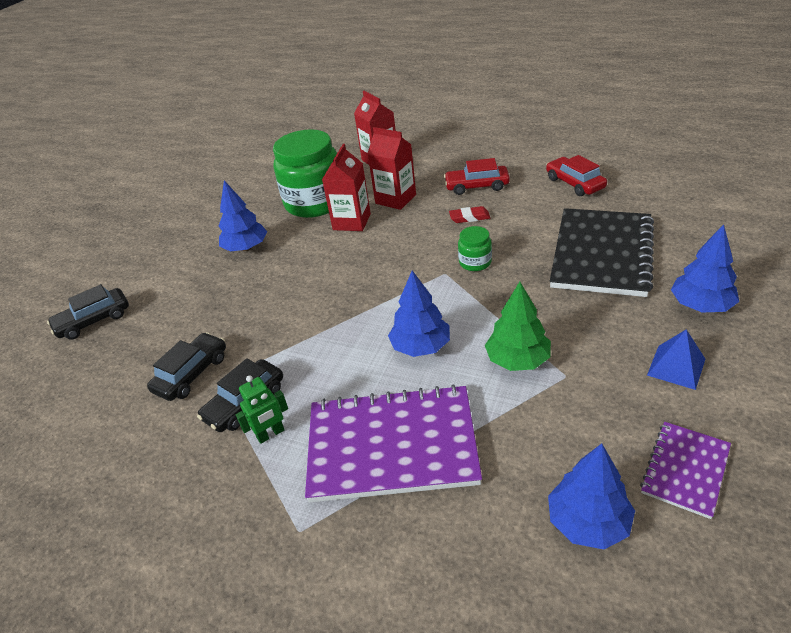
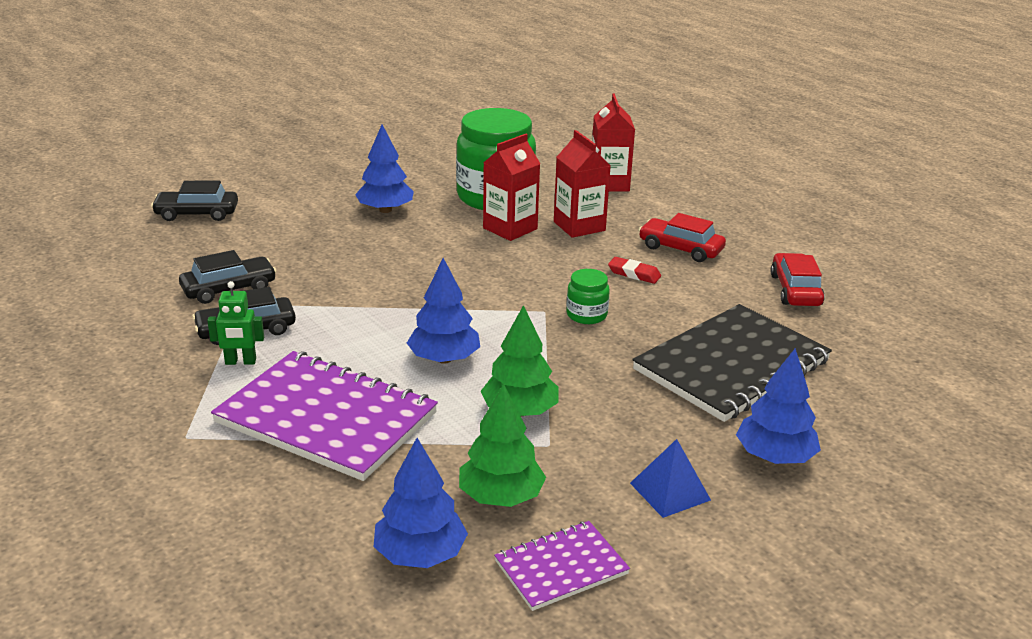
camera: 25 degrees right, 10 degrees down
(584, 437) = (501, 497): none -> green tree

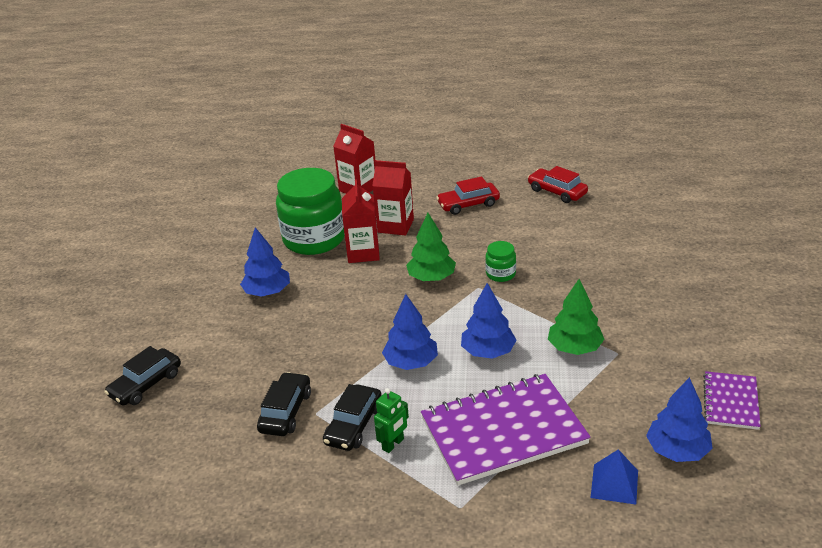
camera: 45 degrees left, 5 degrees up
(501, 497) = (650, 394): green tree -> green tree (431, 277)
(634, 274) = (476, 234): red eraser -> none
(670, 491) = (698, 331): blue pyramid -> blue pyramid (614, 484)
(731, 365) = (606, 251): black notebook -> none
(774, 457) = (699, 282): blue tree -> blue tree (411, 362)

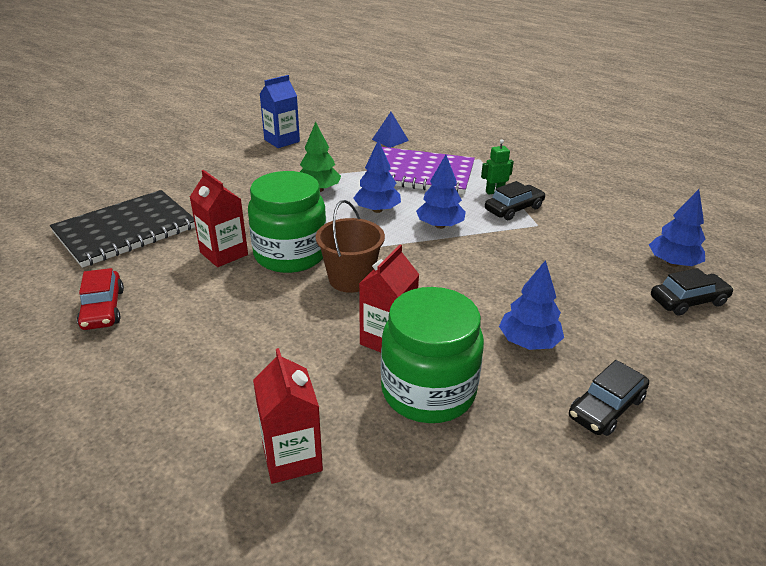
camera: 150 degrees left, 0 degrees up
(286, 412) = (560, 234): black car -> black car (606, 407)
(395, 226) = (316, 358): red carton -> red carton (224, 253)
(431, 277) = (351, 279): green tree -> brown bucket
(468, 204) = (205, 344): red car -> none
(500, 274) = (290, 254): green jar -> green jar, size x2.27
(649, 233) = (126, 230): none -> black notebook
(677, 450) = (341, 138): blue tree -> blue tree (672, 263)
(730, 402) = (282, 141): purple notebook -> blue carton

